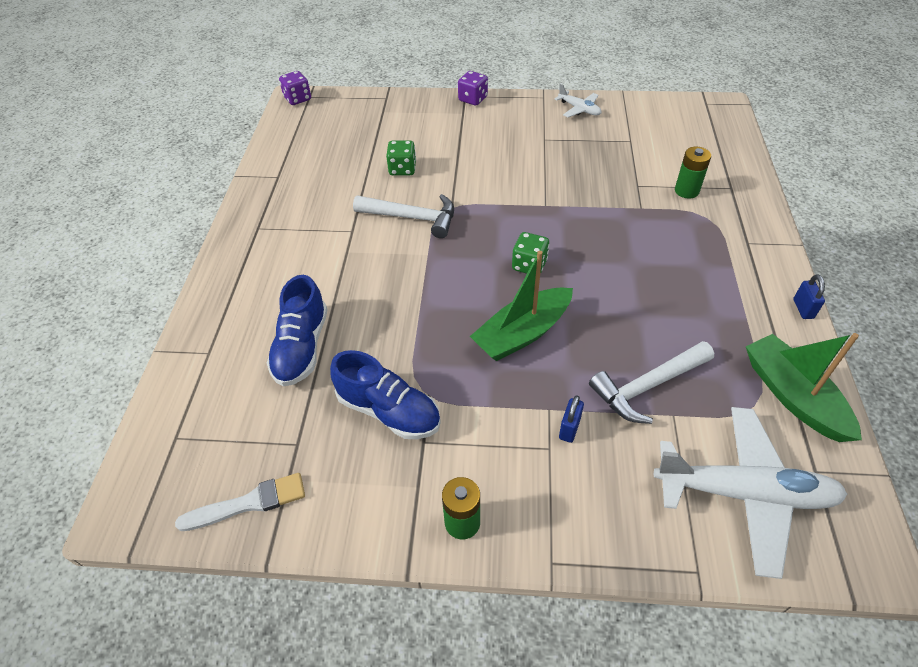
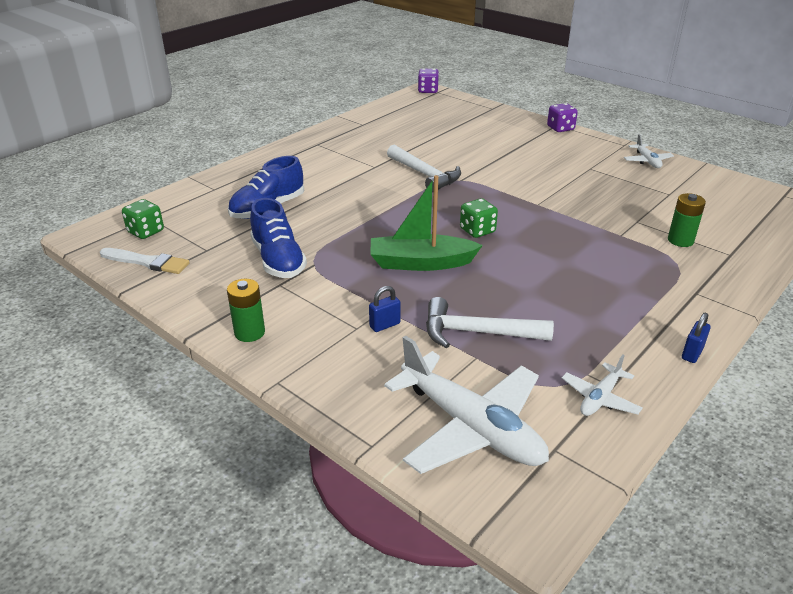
camera: 35 degrees right, 15 degrees down
(402, 169) = (452, 148): green dice -> green dice (146, 231)
(793, 396) = (600, 398): green boat -> white plane

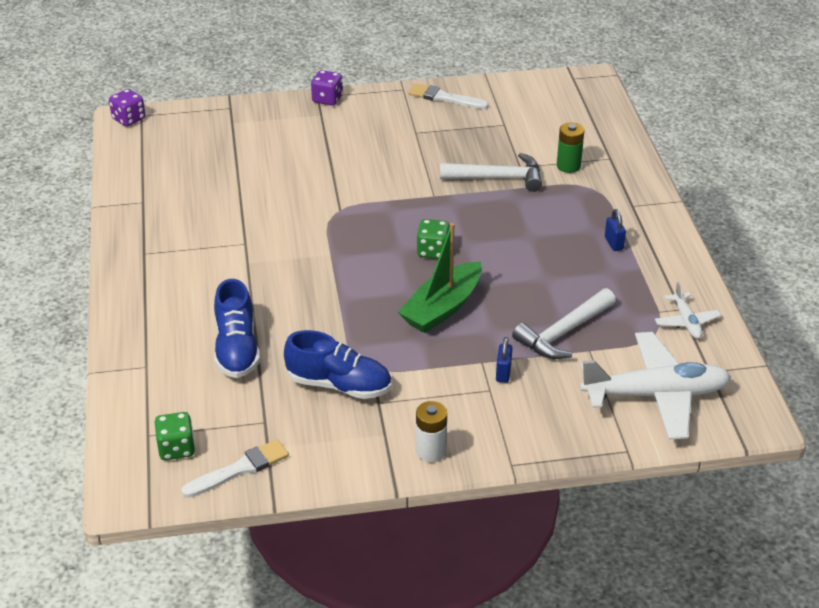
camera: 50 degrees left, 5 degrees up
(249, 332) = (431, 451): green battery -> white battery
(424, 175) = (303, 224): white hammer -> white hammer (498, 178)
(647, 161) = (444, 98): white plane -> white brush
(692, 353) = (687, 254): blue padlock -> blue padlock (613, 243)

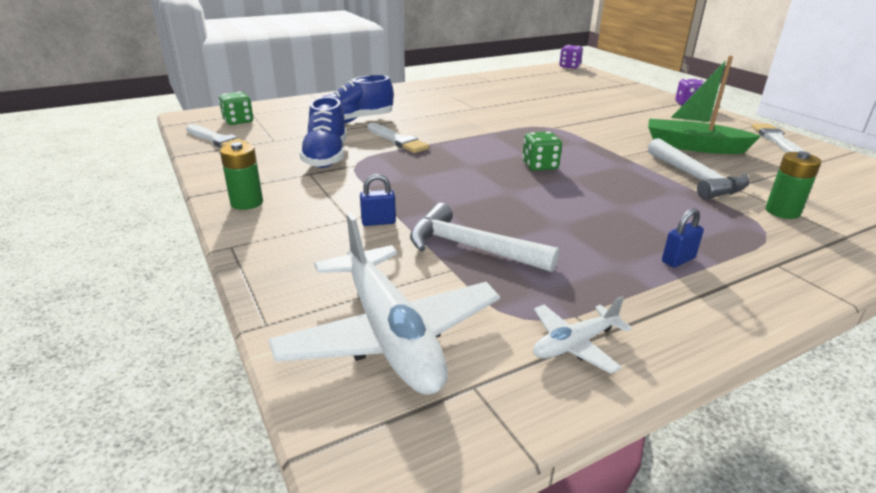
camera: 70 degrees right, 10 degrees down
(319, 325) = (397, 140): none -> white brush
(431, 451) = (247, 203): white battery -> green battery
(442, 308) = (459, 181): green boat -> green boat (693, 147)

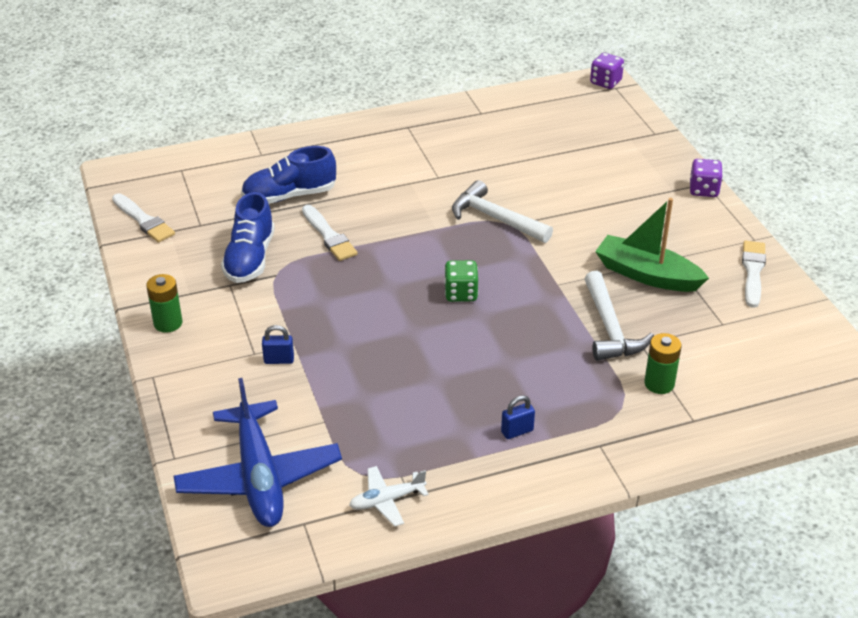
camera: 10 degrees right, 10 degrees up
(238, 121) = (166, 186): green dice -> none
(390, 335) = (259, 477): white plane -> blue plane
(471, 248) = (348, 399): white hammer -> white hammer (495, 218)

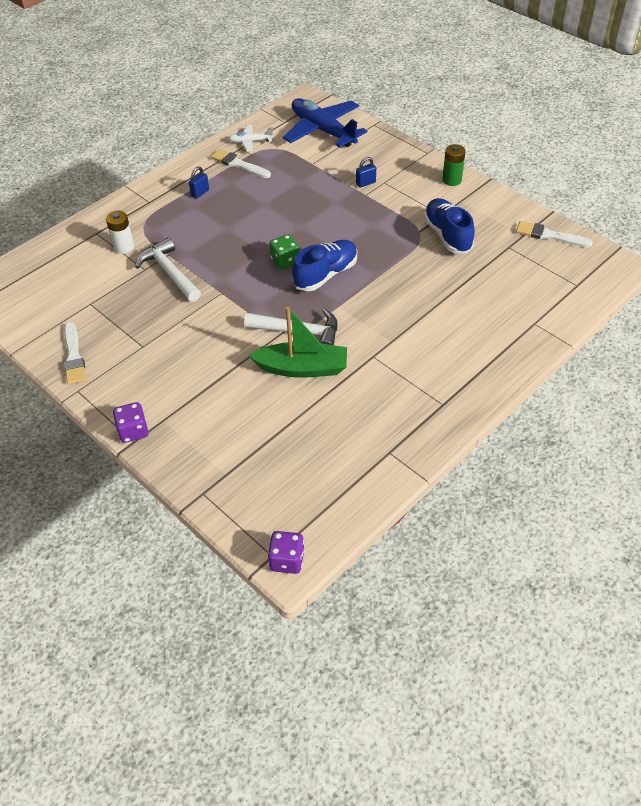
camera: 155 degrees right, 10 degrees up
(289, 196) = (471, 293): blue shoe -> blue shoe (326, 274)
(329, 236) = (411, 271): white brush -> white brush (238, 164)
(386, 500) = (250, 142): white plane -> white plane turned 135 degrees counterclockwise
(647, 275) = (157, 323): green boat -> green boat (302, 368)
(659, 384) = (124, 247): green battery -> white battery

